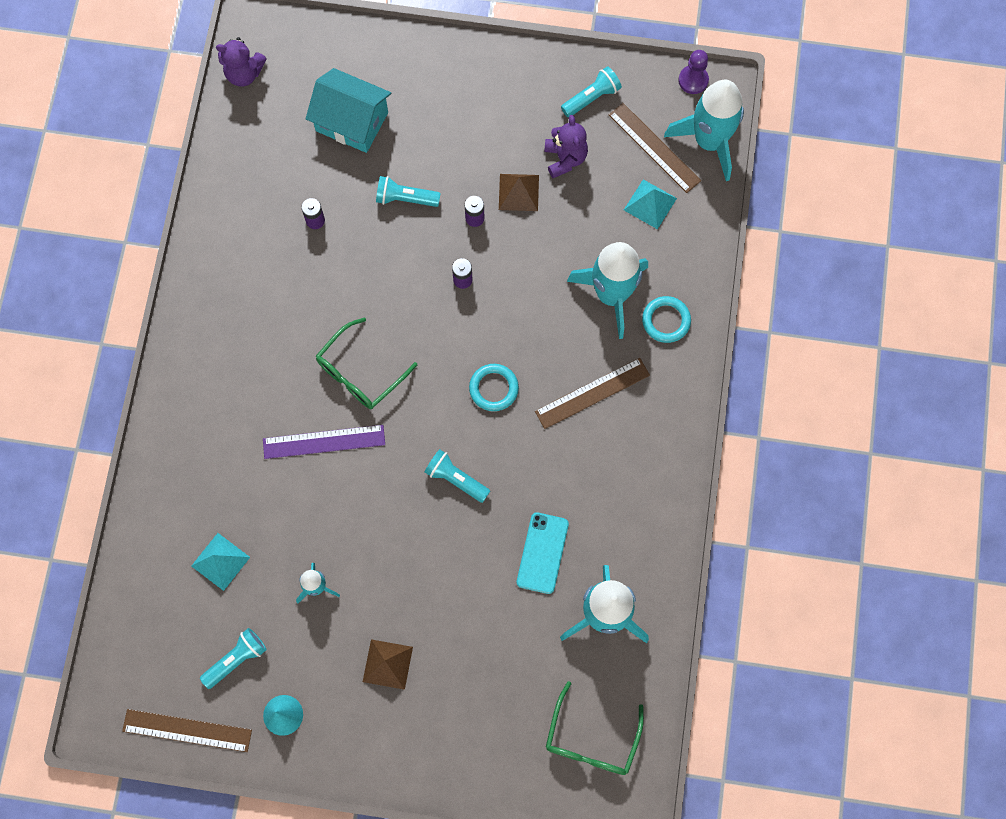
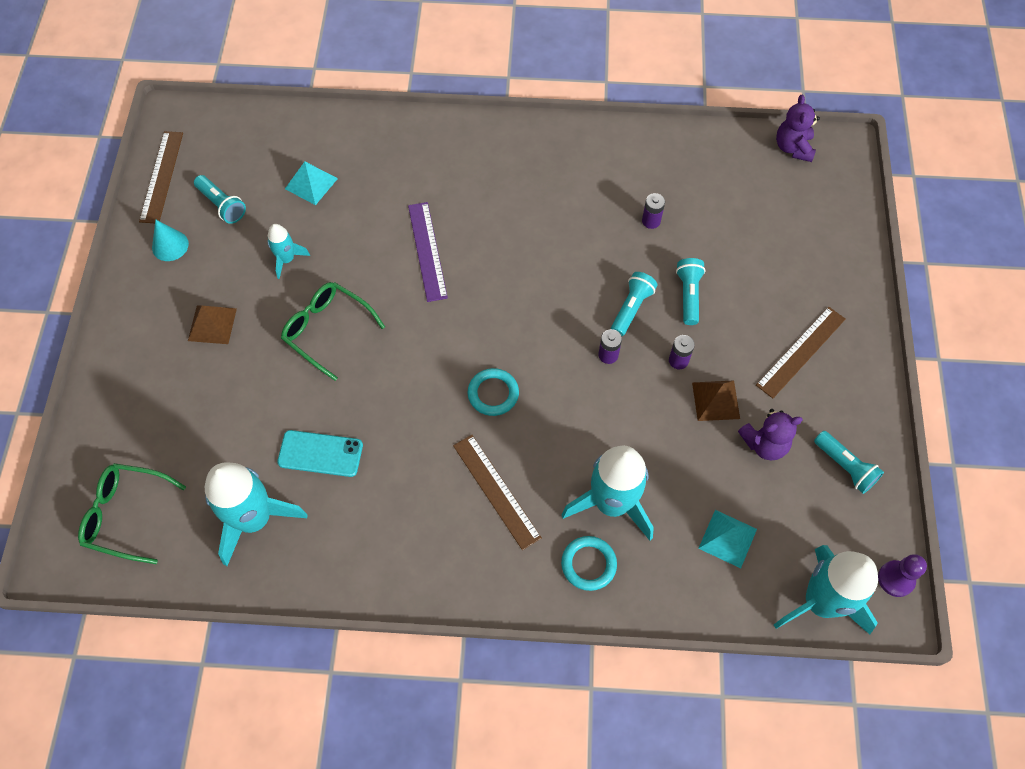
camera: 85 degrees right, 10 degrees down
(352, 121) = (763, 241): turquoise house -> none
(360, 372) = (499, 274): green glasses -> green glasses (327, 330)
(456, 479) = (395, 367): turquoise flashlight -> turquoise flashlight (631, 308)
(654, 148) = (798, 539): brown ruler -> brown ruler (800, 351)

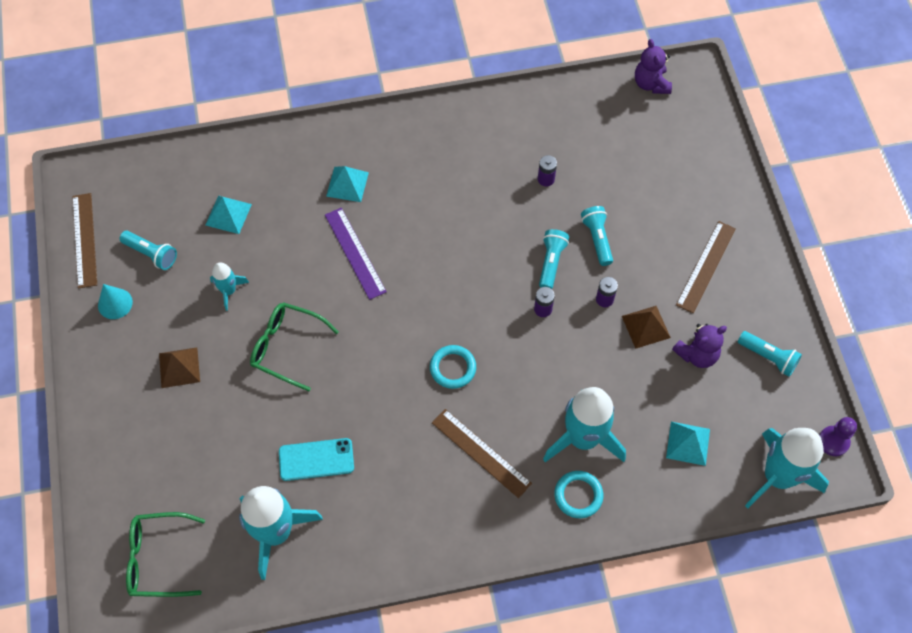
camera: 15 degrees left, 0 degrees up
(441, 180) = (347, 184): none -> turquoise pyramid

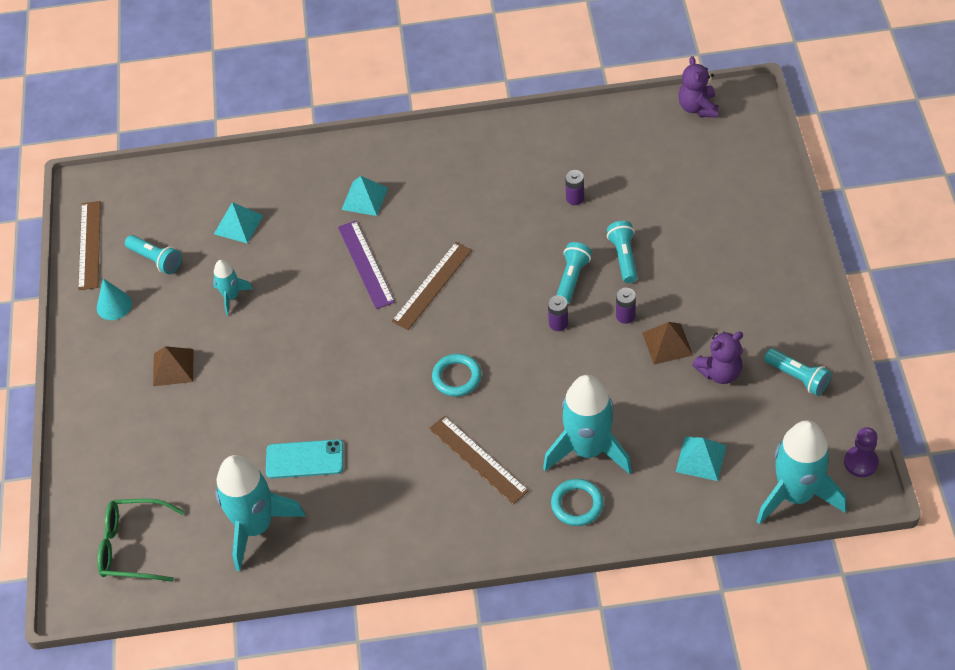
camera: 10 degrees right, 10 degrees down
(287, 347) = (285, 352): green glasses -> none
(705, 266) = (738, 287): brown ruler -> brown ruler (432, 285)

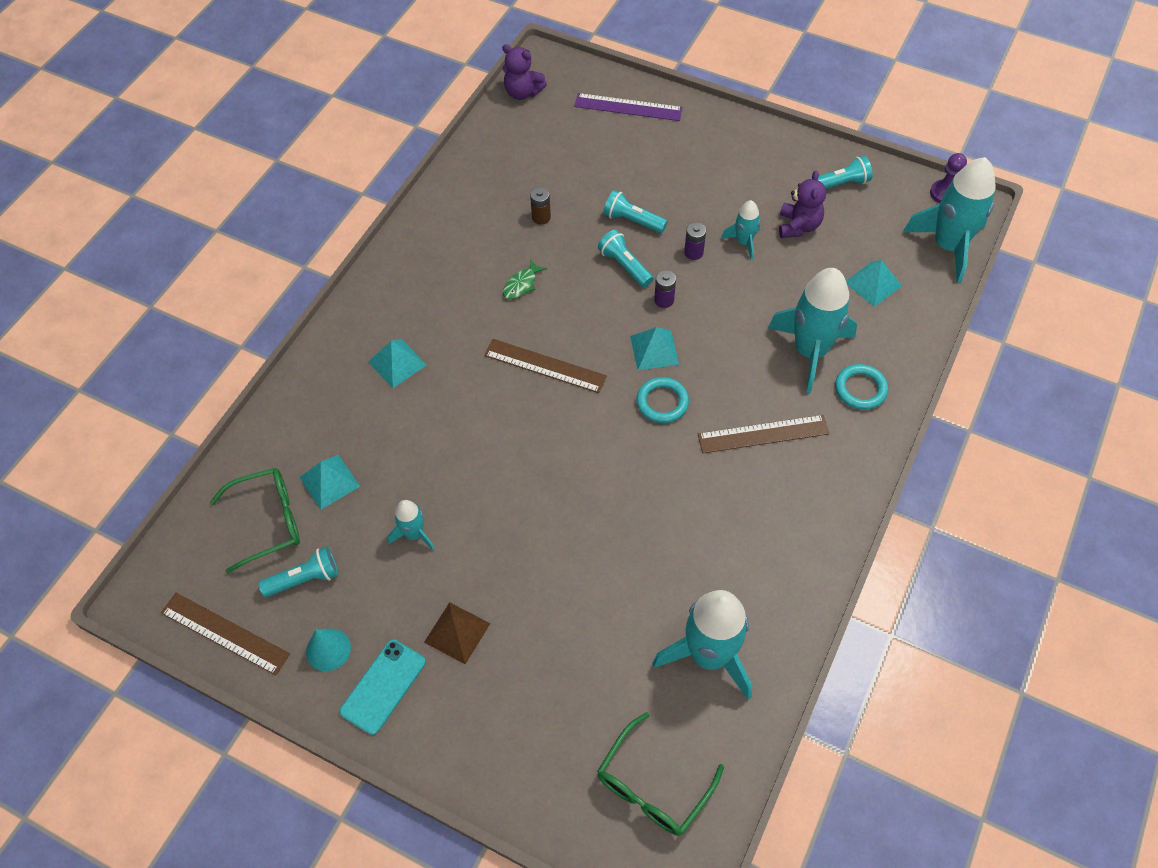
camera: 60 degrees left, 5 degrees up
(184, 212) = (268, 521): none -> green glasses
(305, 459) = (661, 571): turquoise phone -> turquoise phone (383, 686)
(366, 264) = (475, 403): purple ruler -> purple ruler (628, 107)
(432, 285) = (545, 366): brown ruler -> brown ruler turned 45 degrees counterclockwise
(497, 226) = (521, 284): none -> green fish
(503, 345) = (654, 350): none -> turquoise pyramid
(575, 198) = (541, 217): purple battery -> brown battery
(667, 343) = (743, 242): brown pyramid -> turquoise rocket

